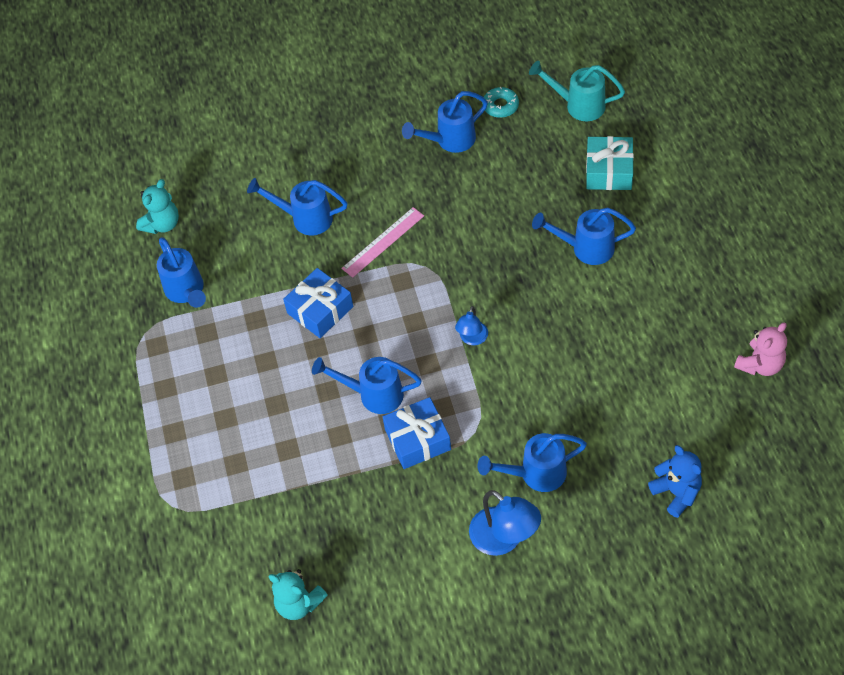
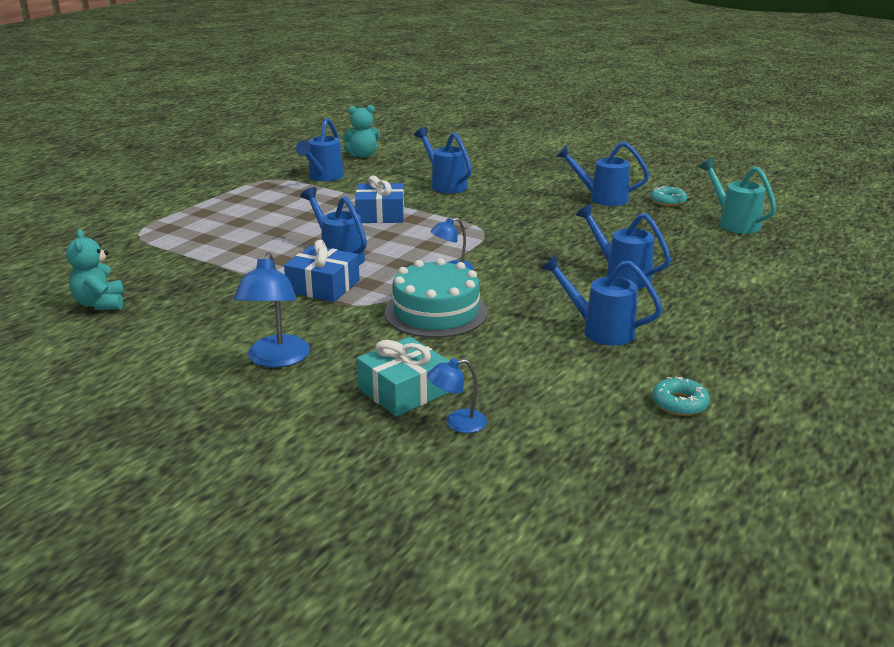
camera: 40 degrees right, 30 degrees down
(383, 242) = (475, 211): pink ruler -> none
(529, 400) = (436, 312): none -> turquoise cake
(535, 474) = (366, 345): blue watering can -> blue watering can (599, 330)
(609, 171) = (708, 255): turquoise gift -> turquoise gift (403, 391)
(676, 492) = (457, 423): blue teddy bear -> blue lamp
(760, 364) = (679, 403): pink teddy bear -> turquoise donut

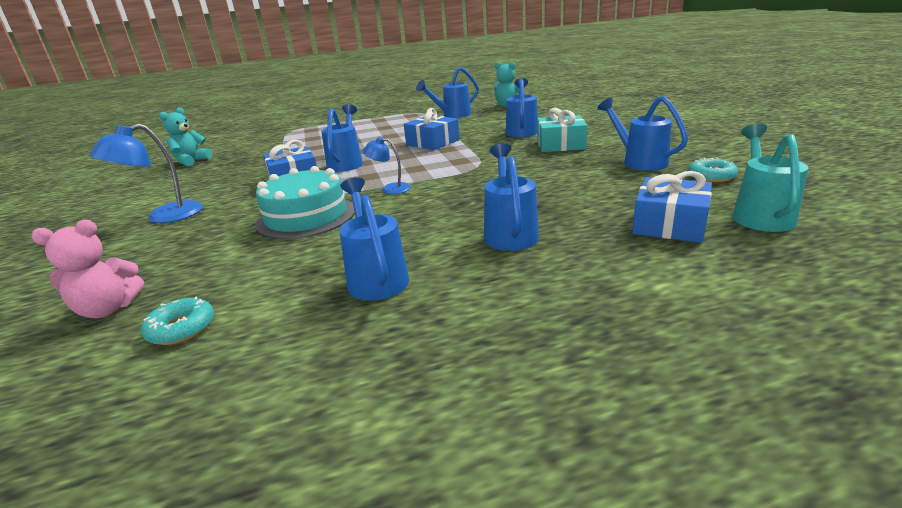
camera: 45 degrees right, 0 degrees up
(403, 391) = (152, 267): turquoise gift -> turquoise gift (560, 145)
(457, 423) = (108, 309): blue lamp -> pink teddy bear
(679, 403) = (260, 395): turquoise donut -> turquoise donut (181, 328)
(700, 242) = (669, 224): none -> blue gift

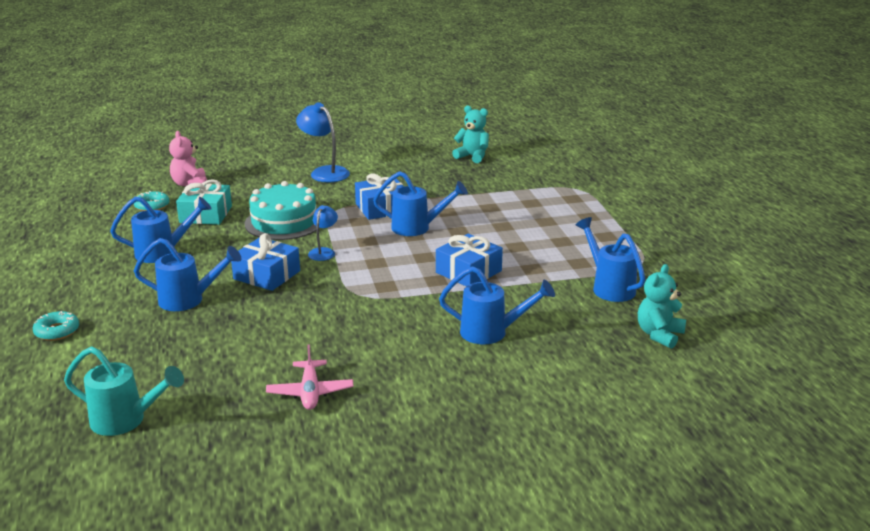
camera: 90 degrees right, 0 degrees up
(560, 145) = (408, 352): turquoise gift -> turquoise gift (206, 214)
(639, 161) = (310, 392): blue watering can -> pink plane
(669, 224) = (145, 370): blue gift -> blue gift (267, 275)
(711, 176) = (231, 425): turquoise donut -> turquoise donut (57, 331)

